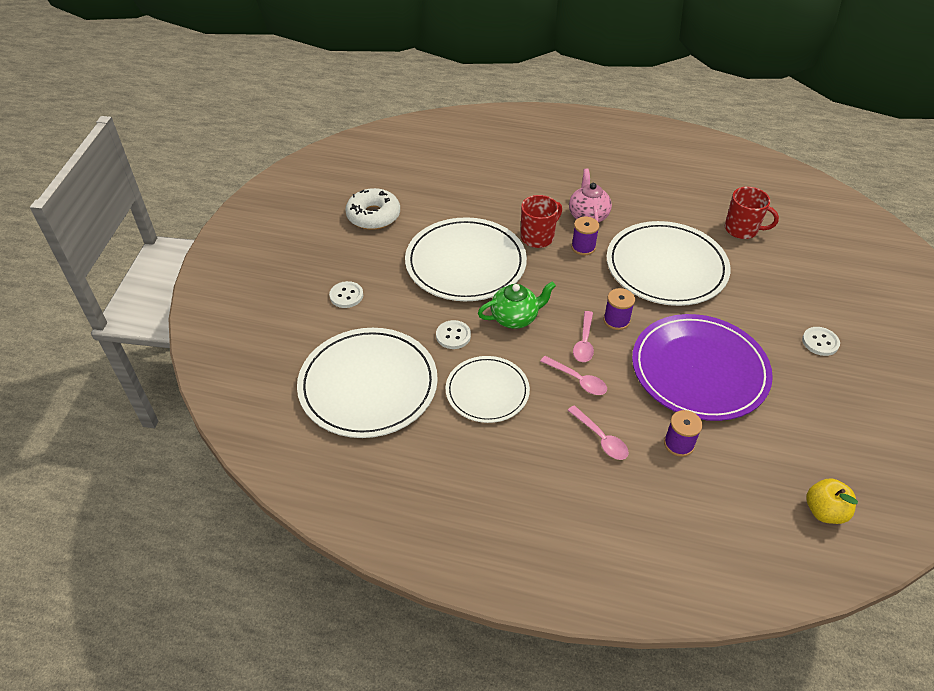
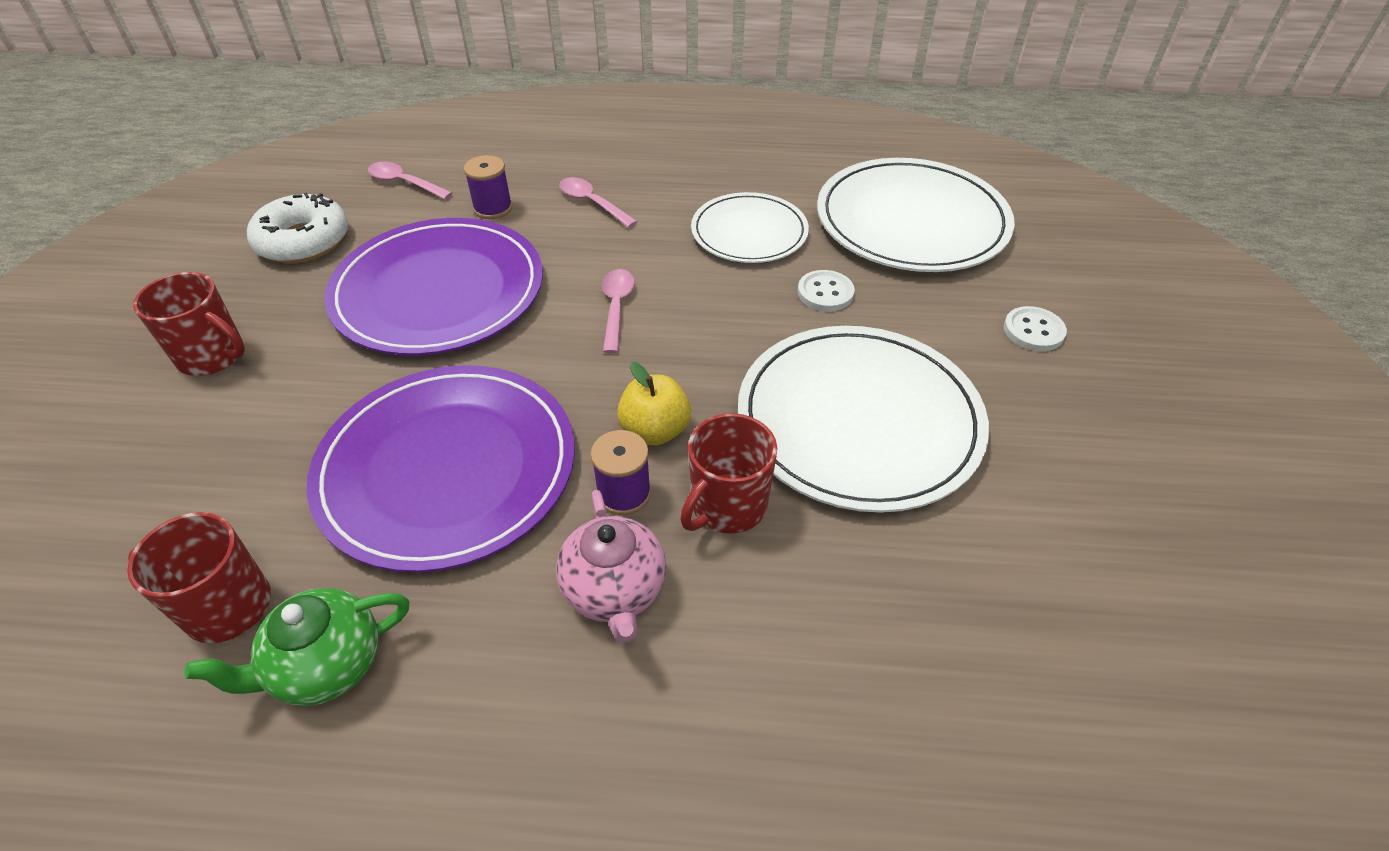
camera: 170 degrees right, 0 degrees up
(373, 216) = (1117, 511): white donut -> white donut (303, 241)
(515, 318) = (735, 330): green teapot -> green teapot (327, 665)
(577, 380) = (625, 259): pink spoon -> pink spoon (405, 183)
(616, 320) = (561, 348): purple spool -> none
(666, 267) = (447, 468): white plate -> purple plate
(820, 342) = (213, 356): white button -> red mug
(824, 511) = (340, 171): yellow apple -> yellow apple (655, 430)

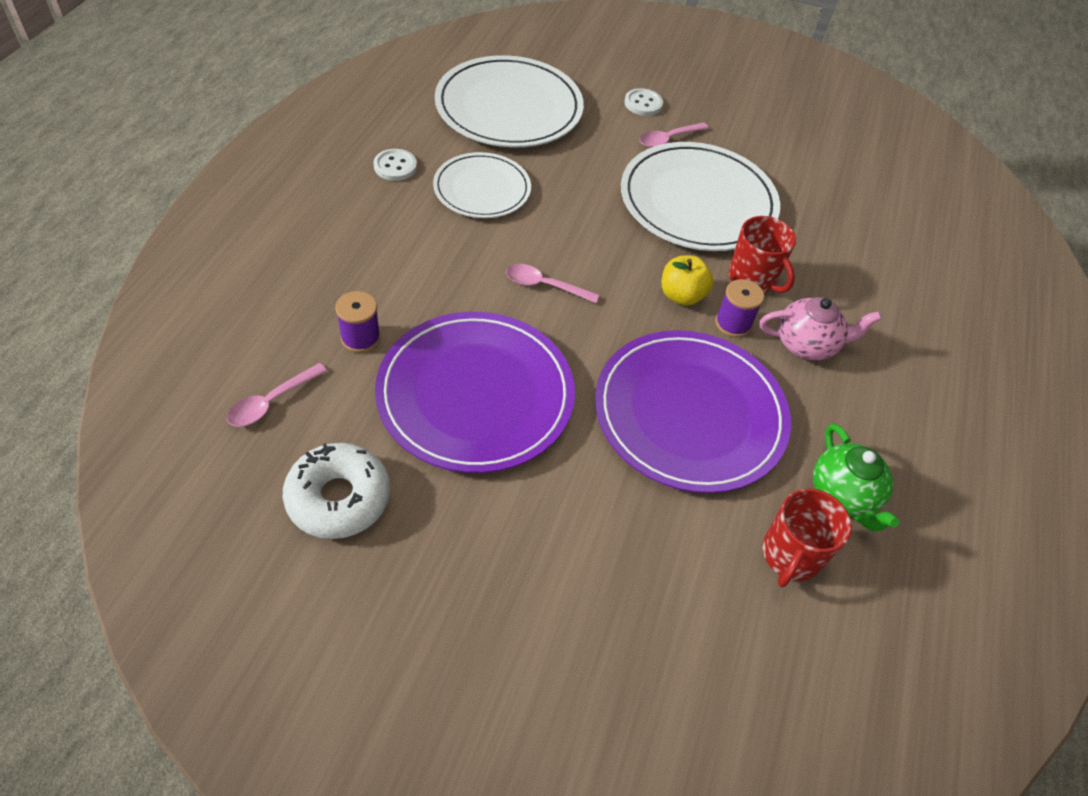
camera: 80 degrees left, 5 degrees up
(213, 356) = (503, 577): red mug -> none
(592, 203) = (390, 268): pink spoon -> pink spoon (668, 139)
(825, 293) = (571, 174): white button -> white button (395, 166)

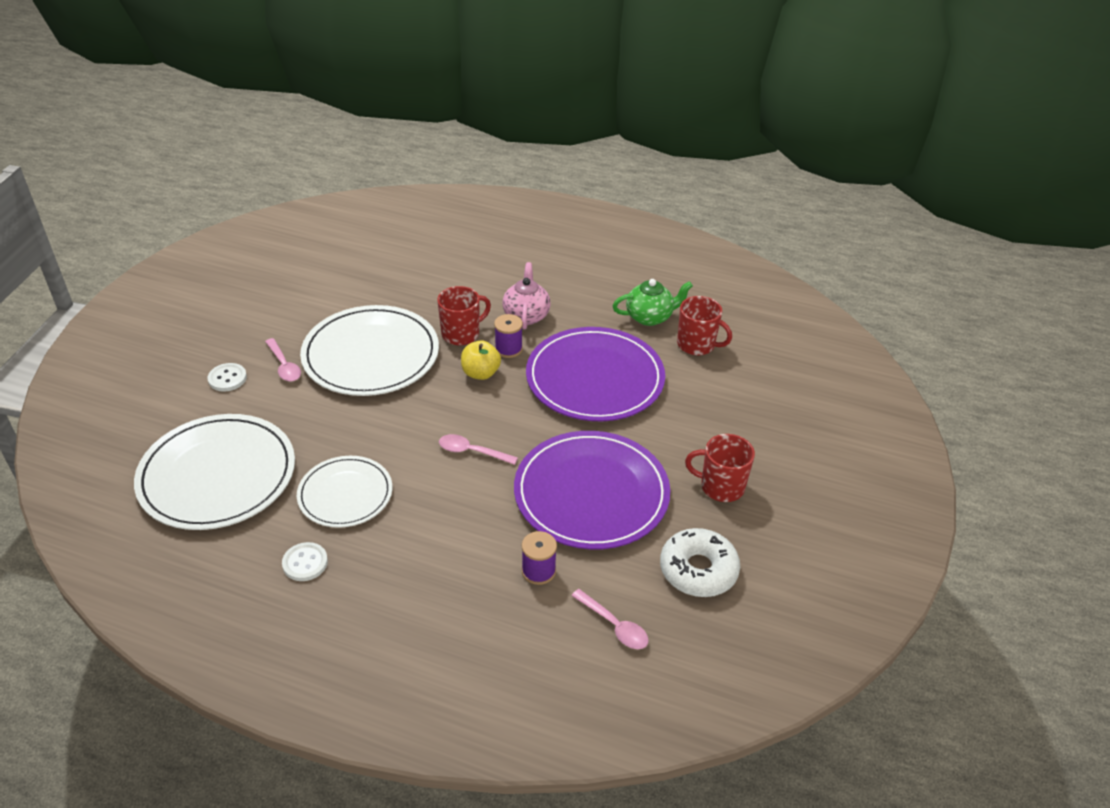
camera: 85 degrees left, 10 degrees down
(483, 546) = (721, 486): none -> red mug
(545, 285) = (472, 452): pink spoon -> pink spoon turned 90 degrees clockwise

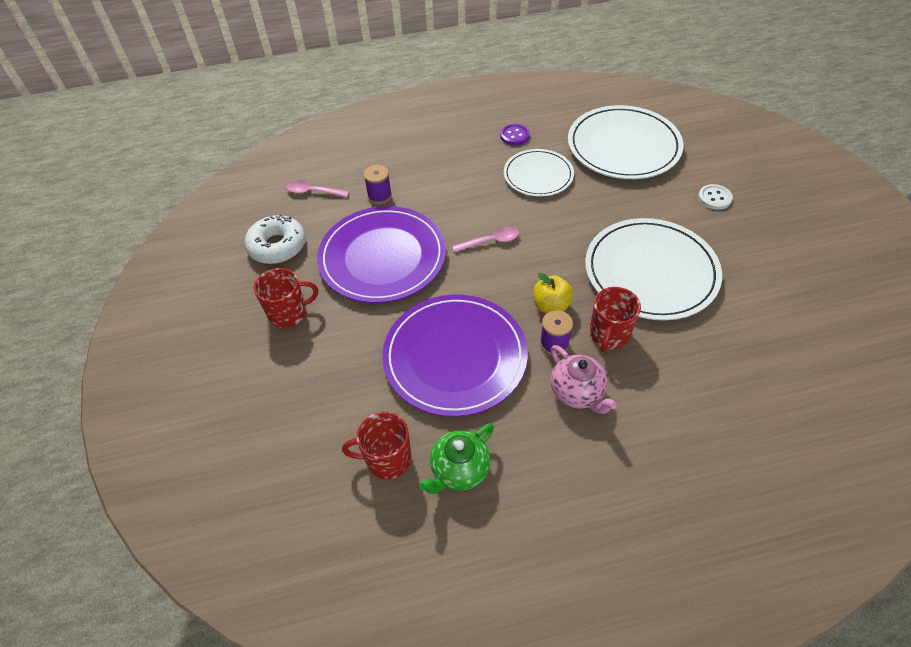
camera: 150 degrees right, 10 degrees up
(284, 366) = (695, 227): pink spoon -> none
(305, 563) = (514, 135): white button -> purple button

